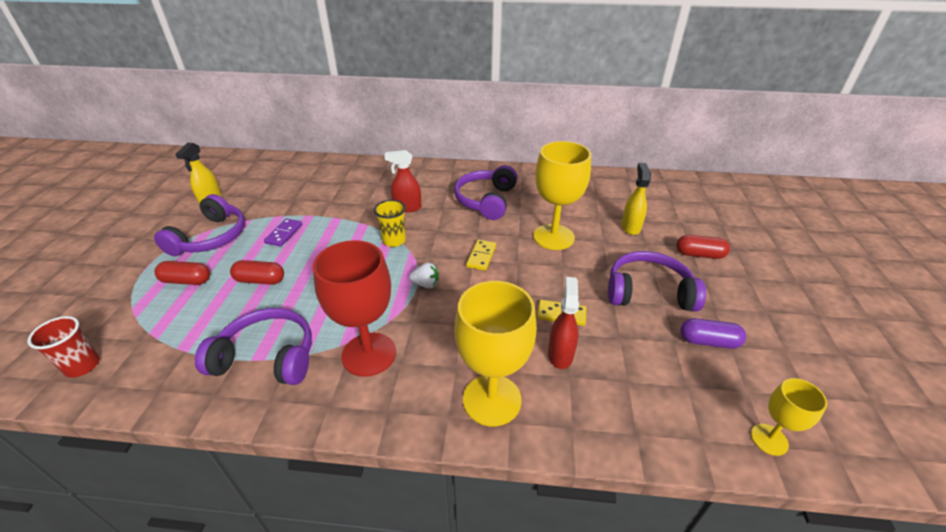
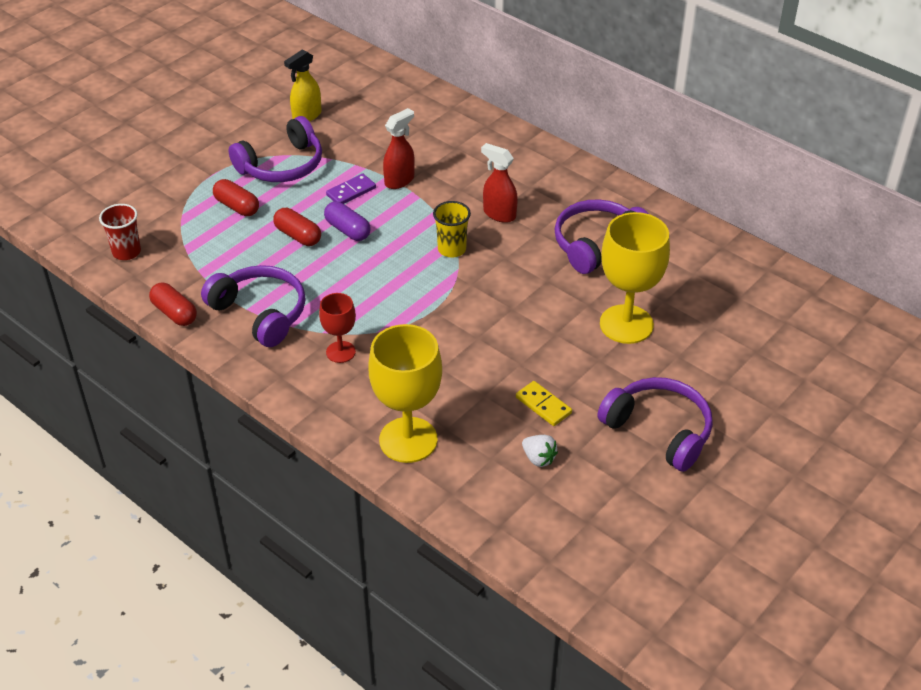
camera: 35 degrees right, 5 degrees up
(369, 354) = (340, 352): red goblet -> red goblet, size x0.54
(426, 284) = (442, 312): white strawberry -> white strawberry (538, 458)
(481, 256) = (524, 309): yellow domino -> none
(560, 354) = (503, 437): red spray bottle -> red spray bottle (399, 180)
(630, 227) = (732, 355): yellow spray bottle -> none
(699, 254) = (773, 424): red capsule -> red capsule (174, 313)
(708, 341) = (659, 502): purple capsule -> purple capsule (347, 230)
(769, 439) = (607, 593): yellow goblet -> none

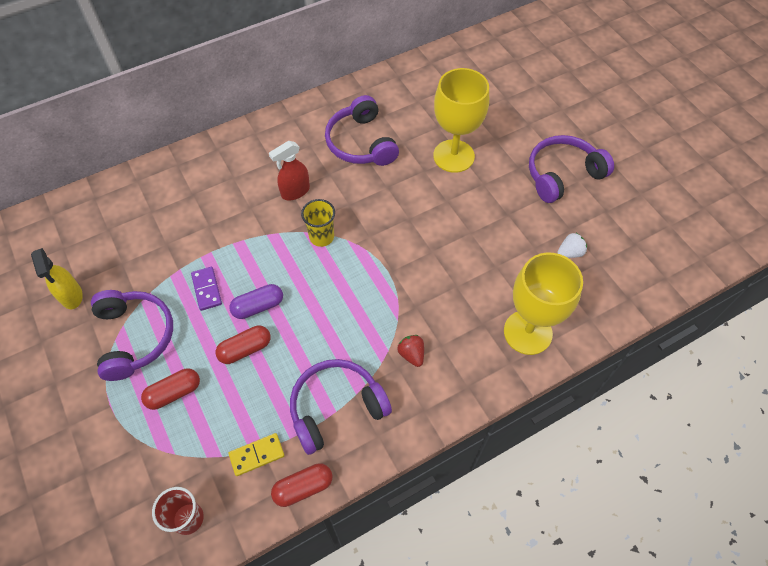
camera: 70 degrees left, 15 degrees up
(340, 352) = (411, 354): red goblet -> red strawberry
(399, 180) = (213, 248): red spray bottle -> none
(543, 405) = (518, 232): yellow domino -> yellow domino (257, 455)

